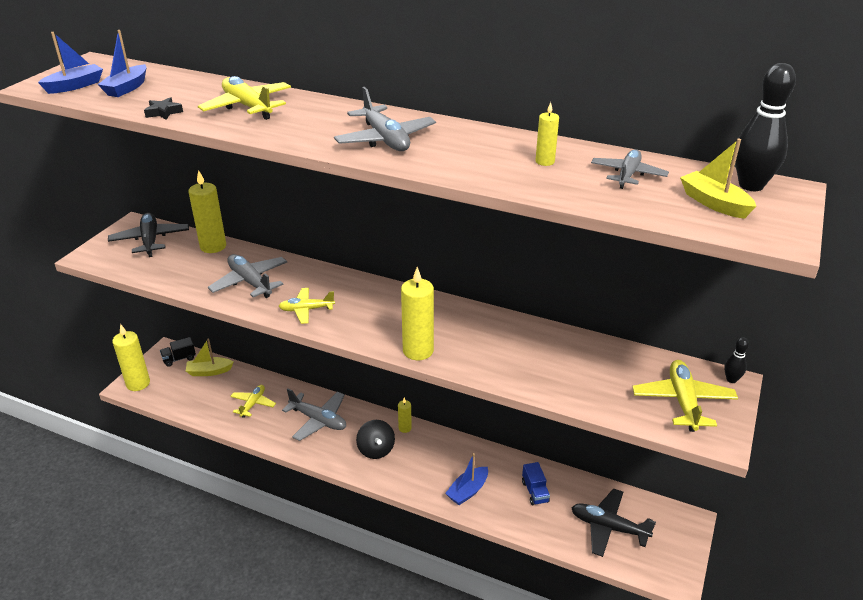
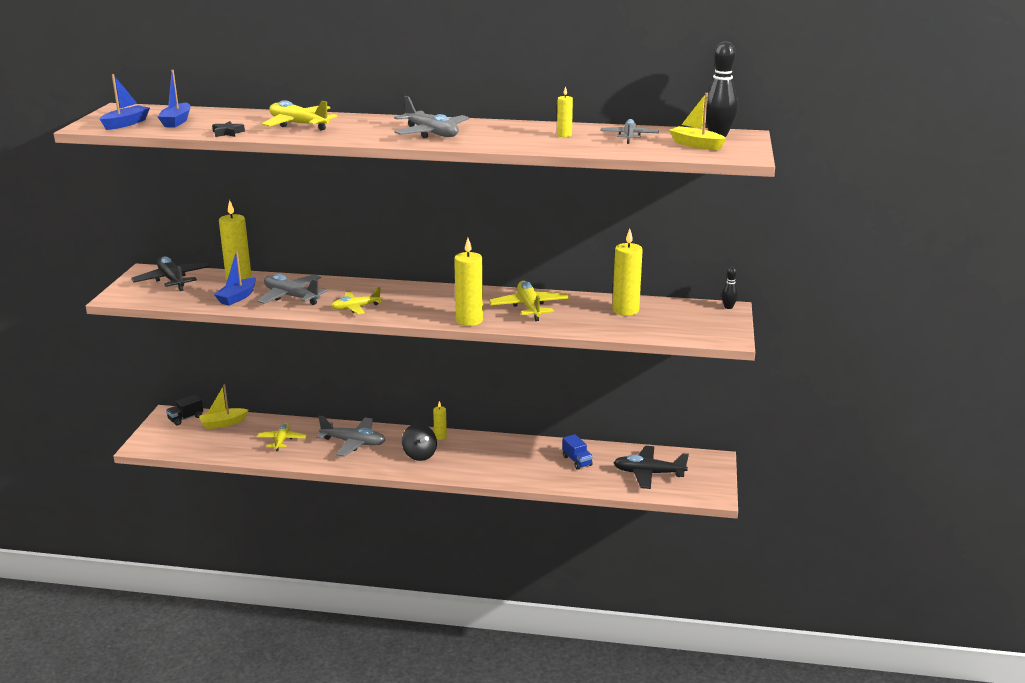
camera: 15 degrees left, 10 degrees down
(138, 383) = (152, 442): yellow candle -> yellow candle (625, 310)
(468, 491) = (517, 469): blue boat -> blue boat (237, 297)
(683, 401) = (695, 323): yellow plane -> yellow plane (529, 307)

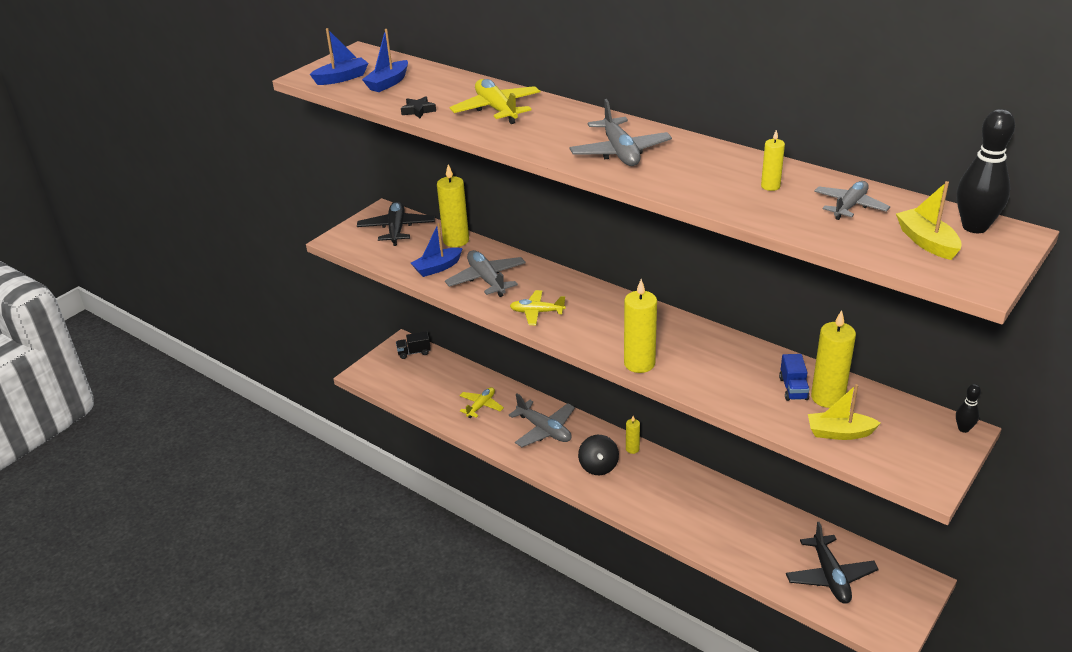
camera: 30 degrees right, 10 degrees up
(223, 423) = (442, 368): yellow boat -> yellow boat (839, 433)
(529, 307) = (718, 362): yellow plane -> none
(577, 461) = (758, 530): blue truck -> blue truck (793, 388)
(648, 473) = (830, 576): black plane -> black plane turned 135 degrees counterclockwise

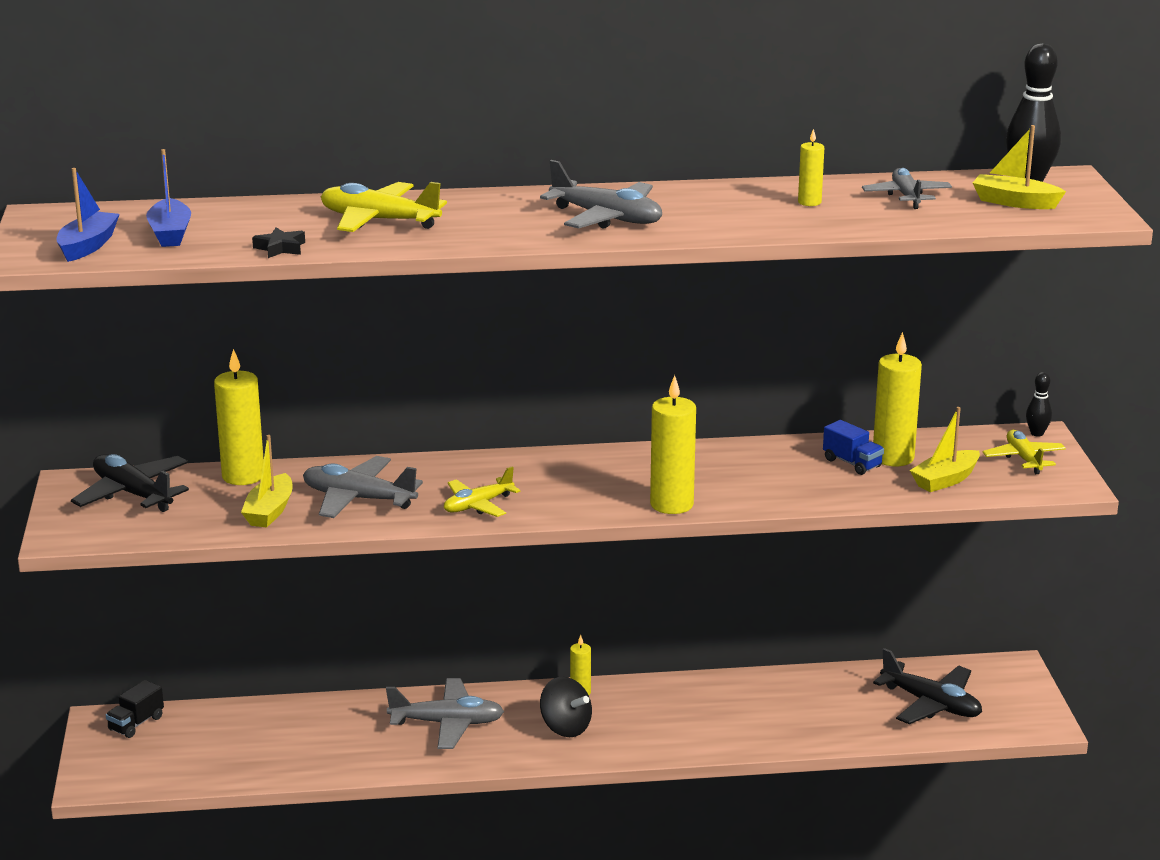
camera: 45 degrees left, 10 degrees down
(437, 268) = (269, 511): blue boat -> yellow boat
(481, 406) = (326, 737): yellow plane -> yellow plane (1024, 459)

